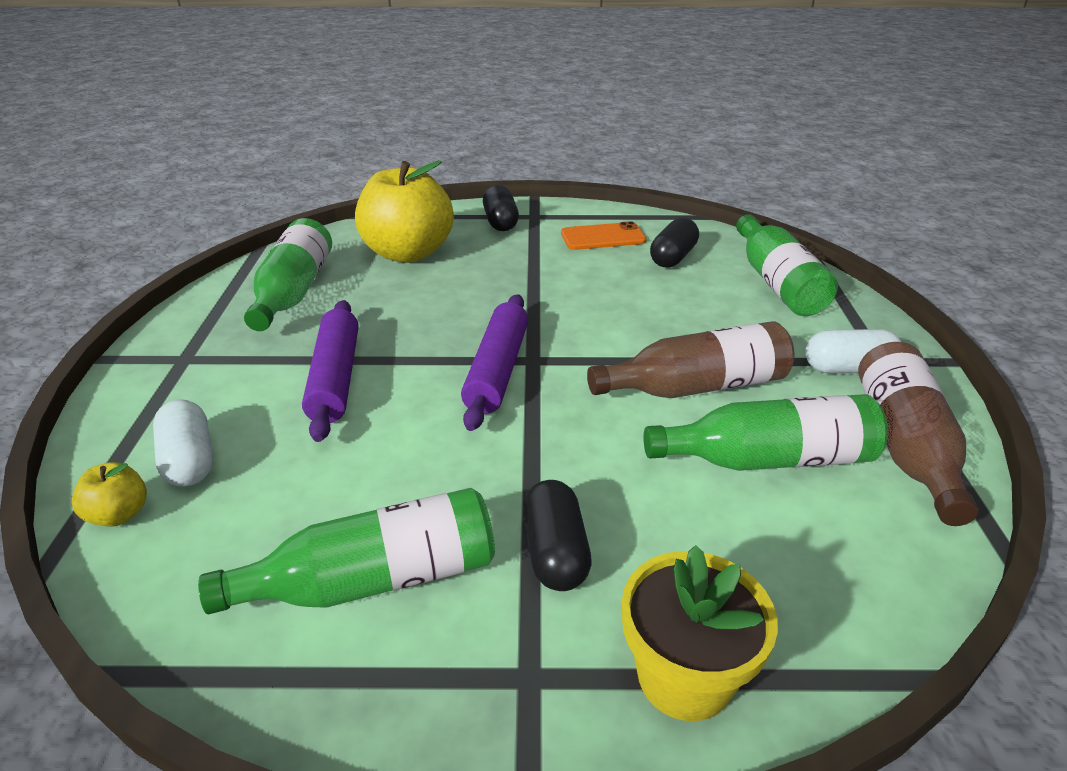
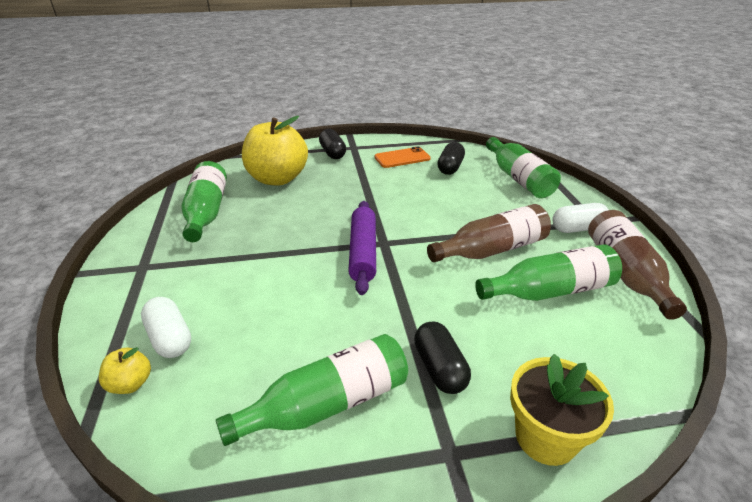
camera: 10 degrees left, 0 degrees up
(335, 378) = (255, 269): purple rolling pin -> none

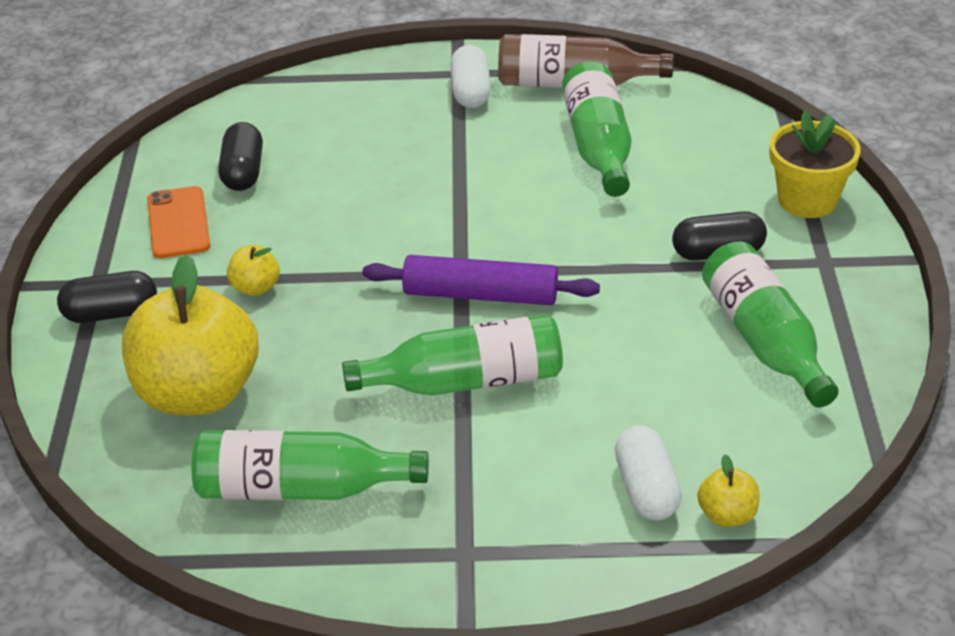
camera: 80 degrees left, 5 degrees up
(170, 338) = (646, 489): white capsule -> white capsule turned 75 degrees counterclockwise
(356, 182) = (255, 288): none -> yellow apple
(450, 167) = (243, 172): black capsule -> black capsule turned 60 degrees clockwise
(491, 250) = (503, 174): brown bottle -> none
(518, 178) = (311, 109): green bottle -> green bottle (465, 381)

